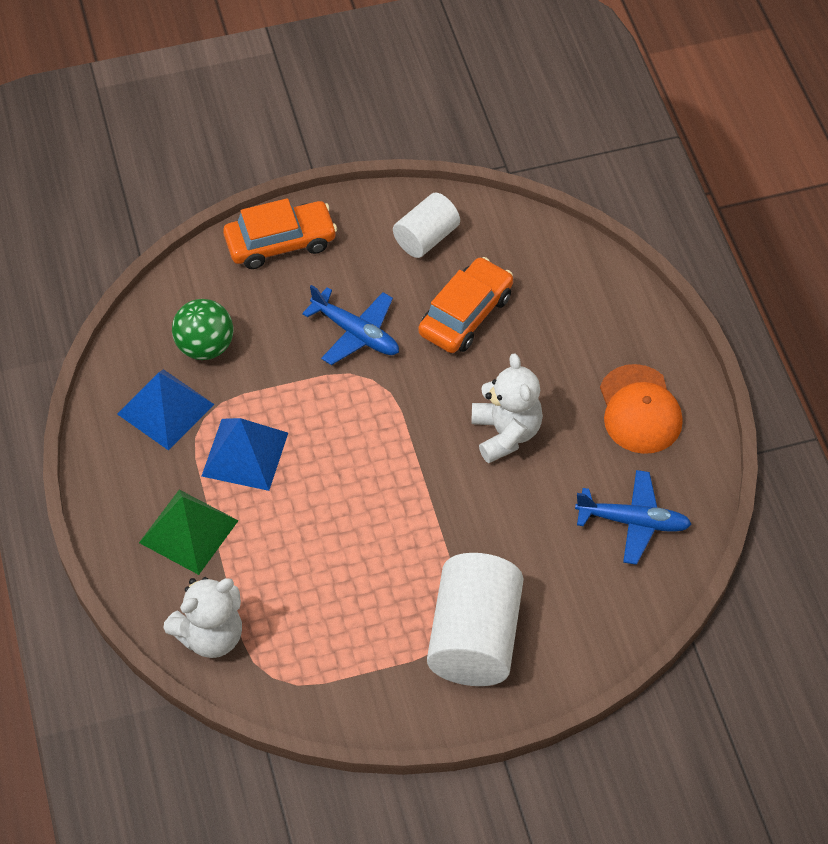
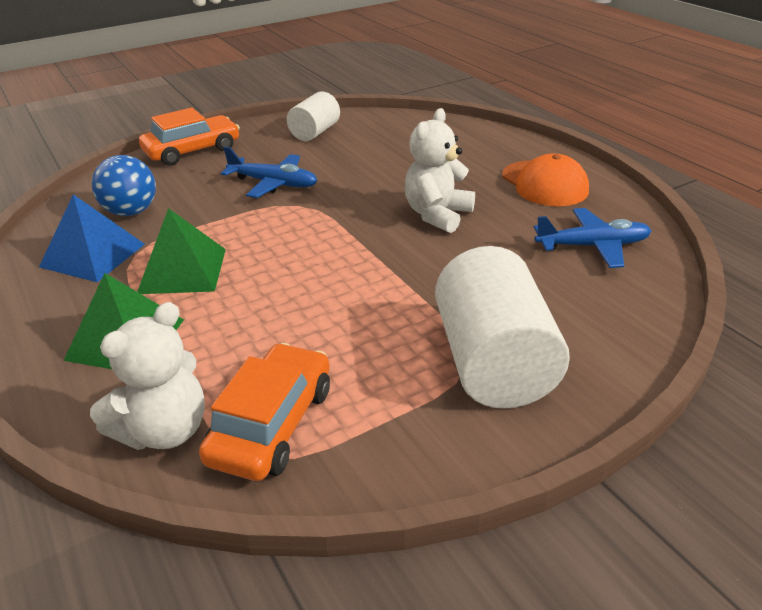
camera: 15 degrees left, 20 degrees down
(205, 347) = (131, 212): green ball -> blue ball
(245, 454) = (182, 270): blue pyramid -> green pyramid
(465, 314) = (365, 161): orange car -> orange car (272, 424)
(506, 433) = (437, 215): white teddy bear -> white teddy bear turned 120 degrees counterclockwise

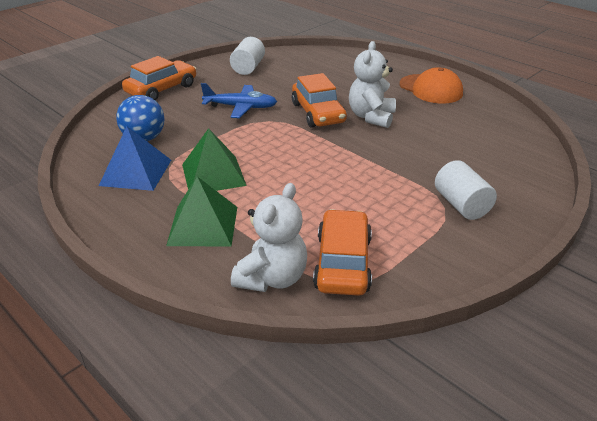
camera: 15 degrees left, 0 degrees up
(368, 202) = (318, 113): none -> orange car
(493, 362) = (461, 205): white cylinder -> white cylinder, size x0.58
(592, 246) = (483, 126): blue plane -> none

